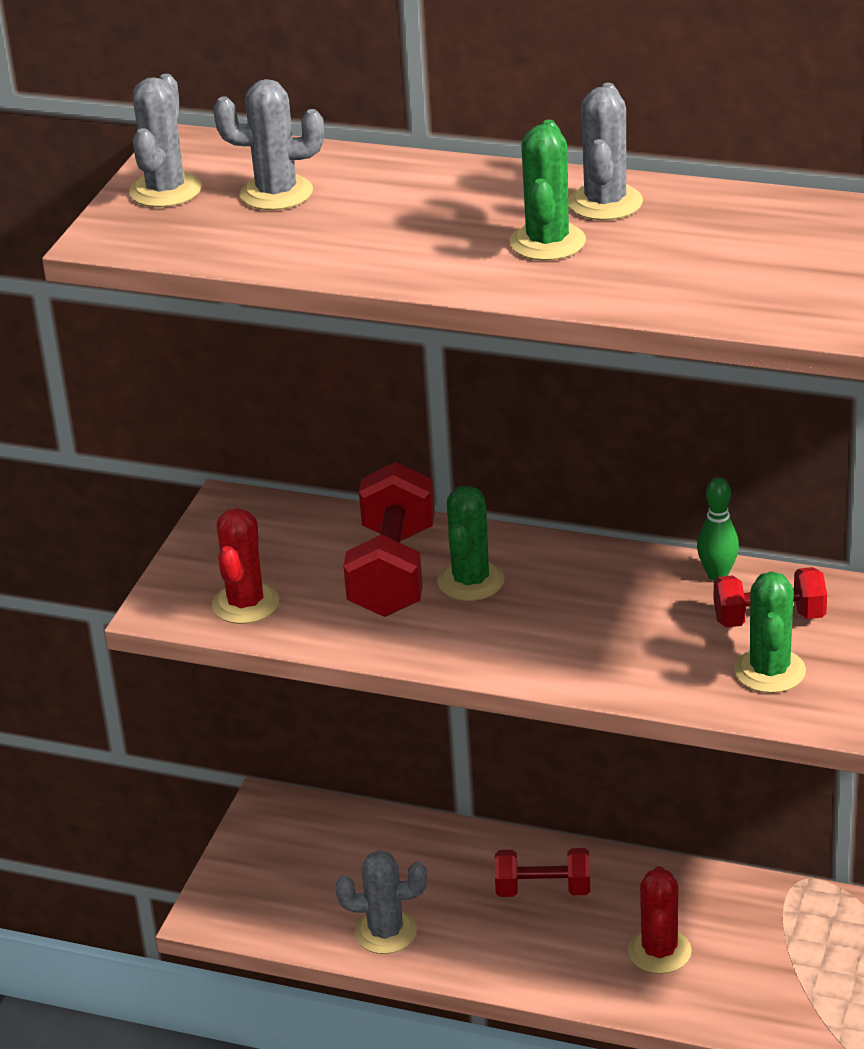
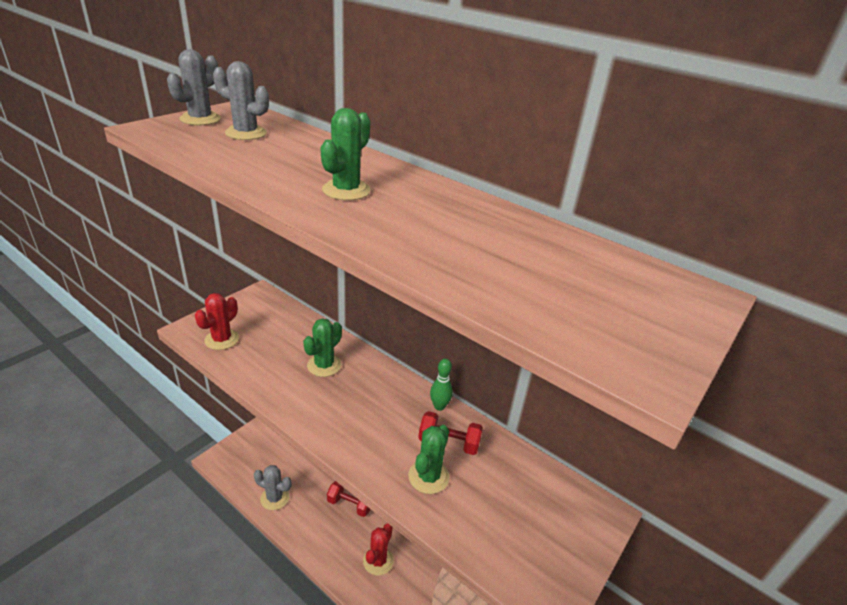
camera: 15 degrees right, 0 degrees up
(393, 572) = (295, 347): red dumbbell -> none
(605, 203) = (400, 182): grey cactus -> none

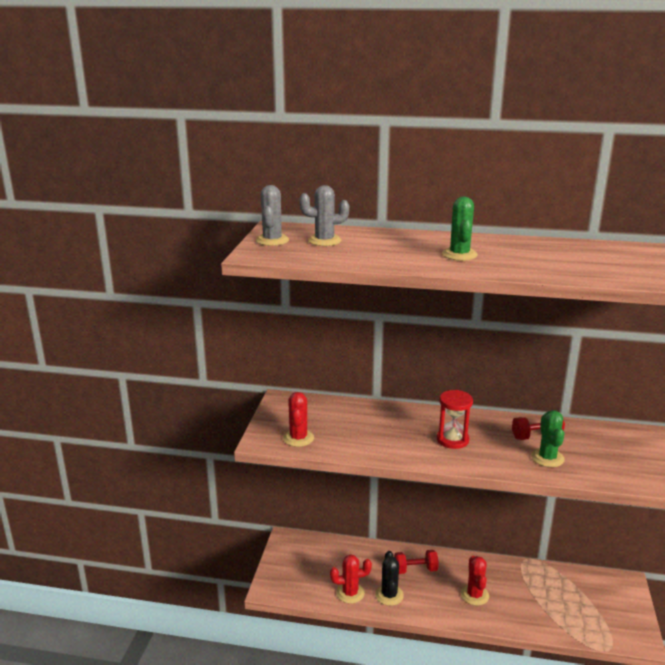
camera: 25 degrees left, 10 degrees down
(275, 498) = (350, 593): grey cactus -> red cactus
(304, 518) = (389, 595): none -> black cactus
(324, 365) = (398, 425): green cactus -> none
(355, 406) = (452, 440): none -> red hourglass
(439, 406) = (505, 419): green bowling pin -> none

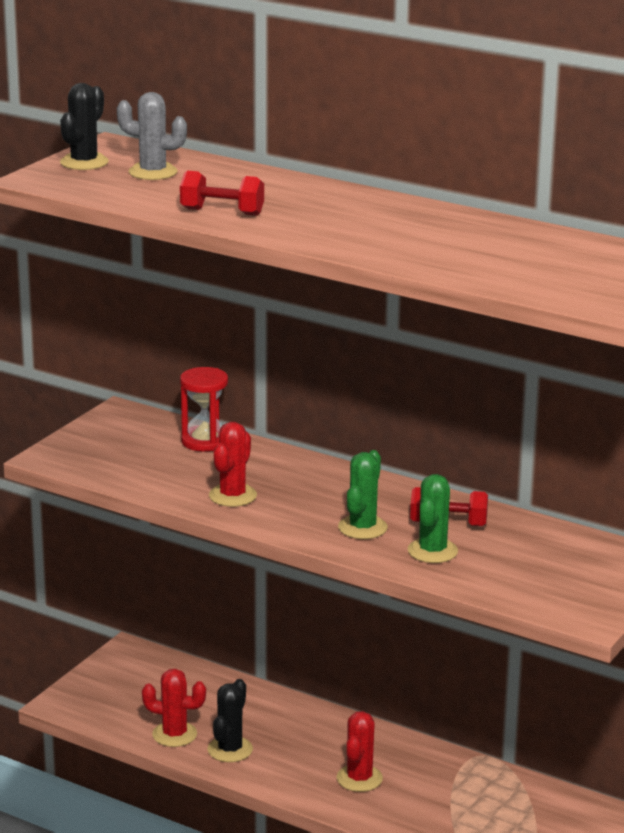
camera: 20 degrees right, 0 degrees up
(272, 240) = (84, 162): grey cactus -> black cactus
(298, 438) = (102, 463): red cactus -> red cactus (232, 496)
(415, 569) = (294, 729): red dumbbell -> red dumbbell (222, 212)
(452, 440) = (318, 505): red hourglass -> red hourglass (204, 441)
(459, 255) = (308, 216): green cactus -> green cactus (362, 528)

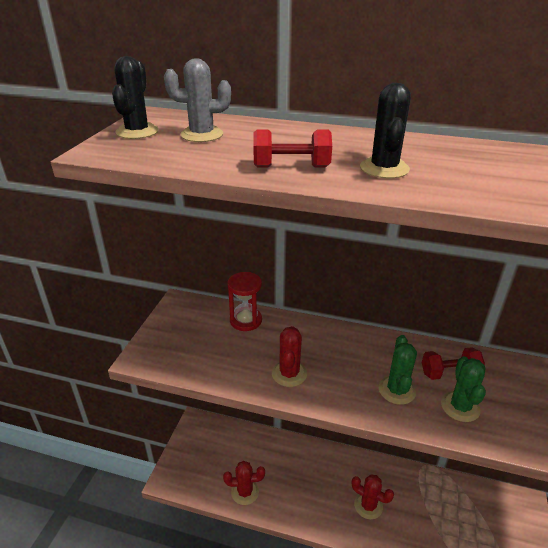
camera: 15 degrees left, 10 degrees up
(230, 749) = (282, 498): black cactus -> black cactus (384, 168)
(359, 778) = (368, 505): red cactus -> red cactus turned 60 degrees counterclockwise

